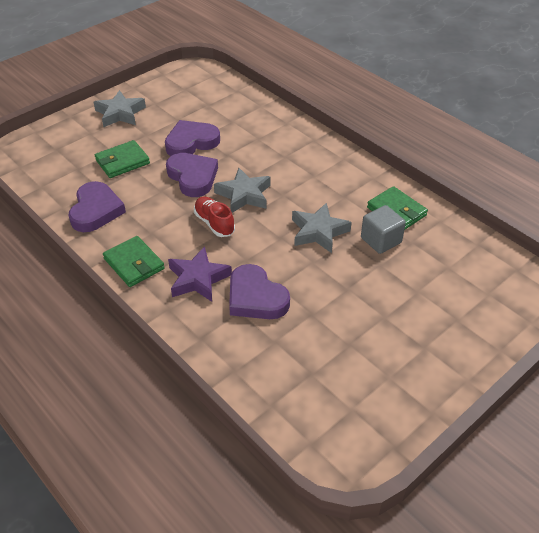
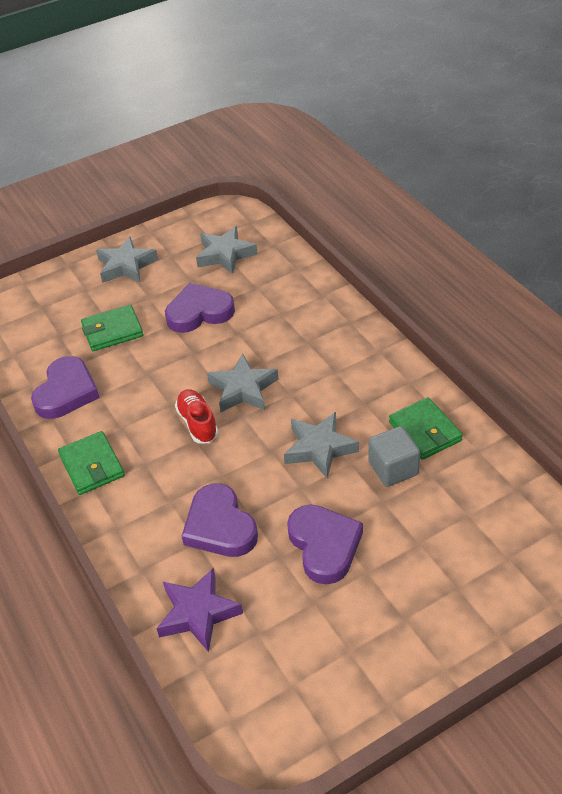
camera: 15 degrees right, 0 degrees up
(193, 177) = (189, 359): purple heart -> purple heart (324, 546)
(198, 279) = (159, 494): purple star -> purple star (198, 613)
(200, 100) = (225, 255): none -> grey star

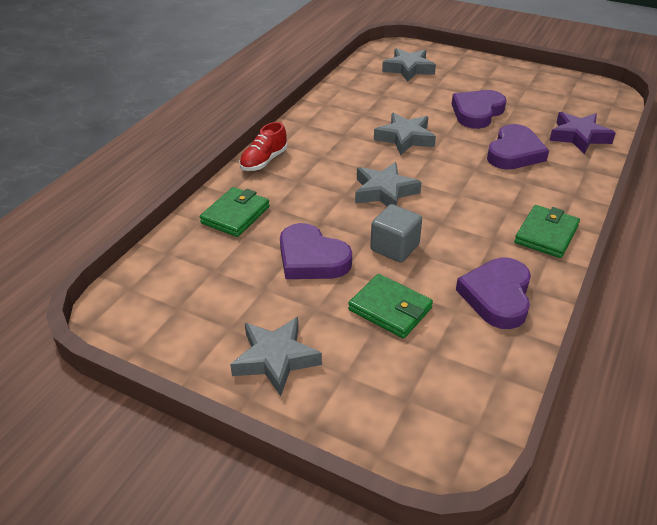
camera: 125 degrees left, 5 degrees down
(66, 392) = (497, 296): purple heart -> purple heart turned 60 degrees counterclockwise
(198, 423) = (443, 199): red shoe -> red shoe (264, 161)
(225, 255) = (204, 281): grey star -> grey star (408, 69)
(393, 469) = (391, 108): grey cube -> grey cube (394, 247)
(425, 431) = (347, 106): green wallet -> green wallet (235, 215)

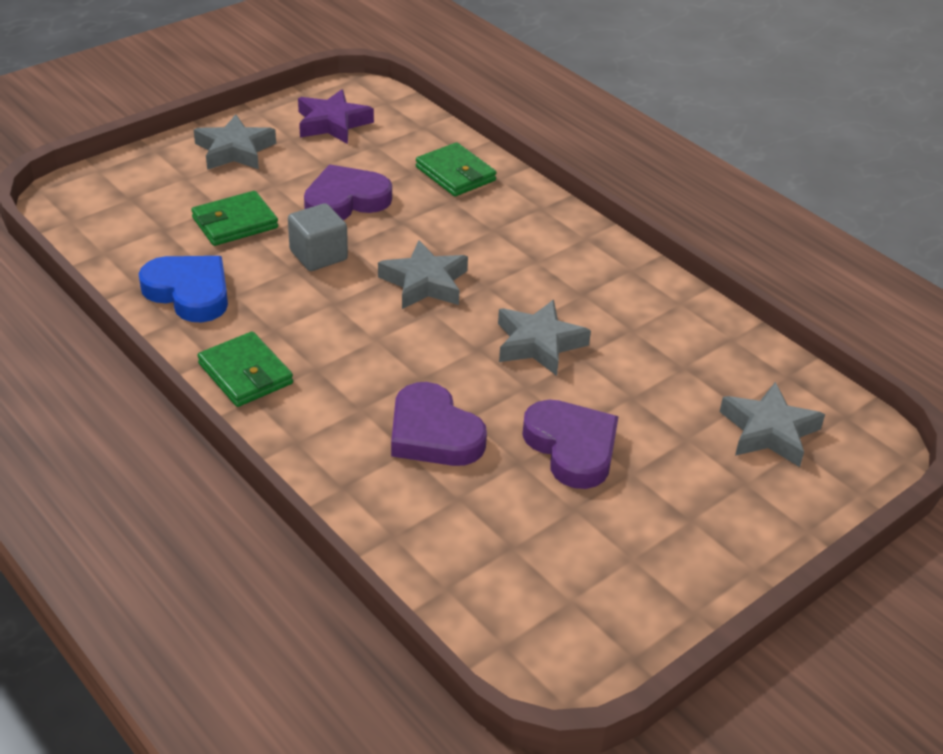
camera: 110 degrees right, 0 degrees up
(264, 161) = (553, 215): red shoe -> none
(497, 296) = (189, 292): purple heart -> blue heart
(579, 137) = (430, 530): purple star -> purple star (332, 123)

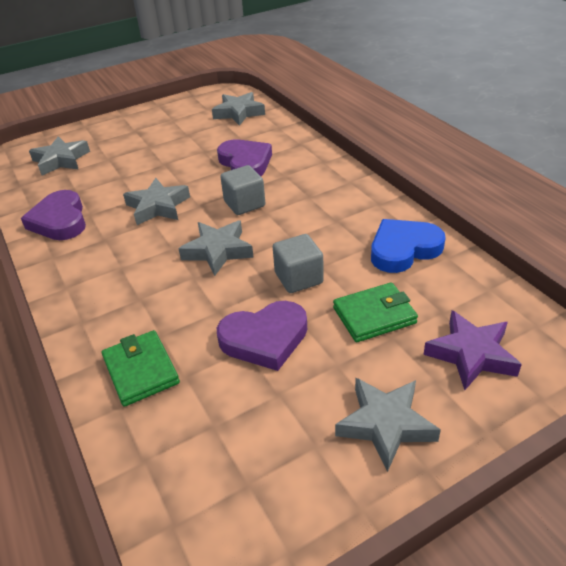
camera: 165 degrees left, 0 degrees up
(189, 292) = (403, 249): blue heart -> blue heart turned 105 degrees clockwise
(245, 374) = (355, 194): green wallet -> none
(332, 123) = (259, 474): purple star -> purple star (471, 354)
(411, 352) = (244, 204): none -> grey cube
(492, 584) = (238, 113): none -> grey star
(572, 447) = (172, 156): purple heart -> purple heart (60, 220)

